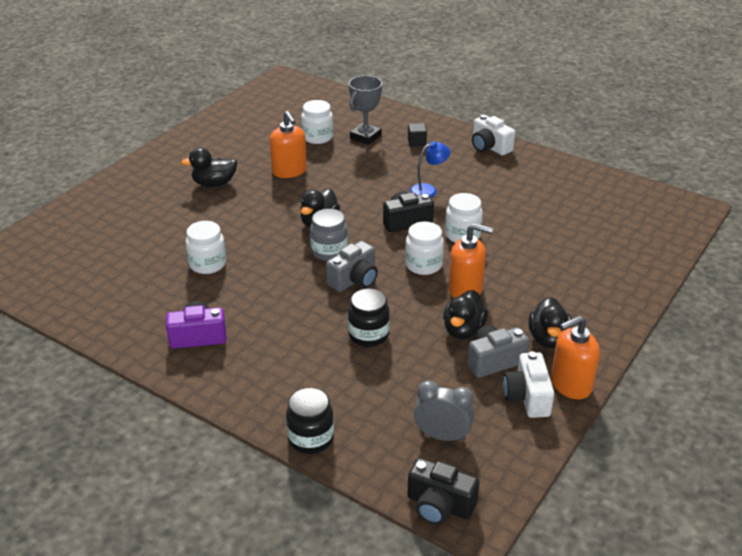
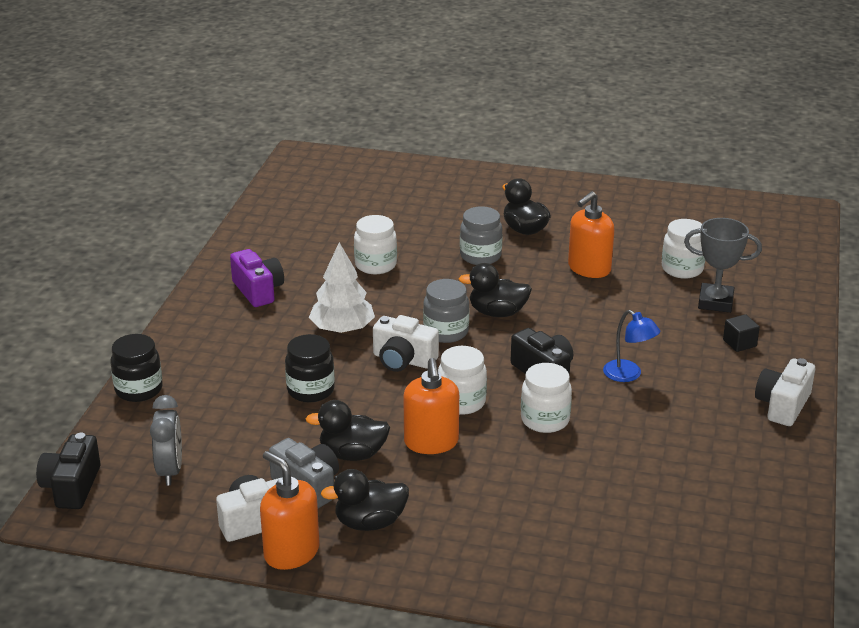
camera: 70 degrees right, 5 degrees down
(235, 212) = (480, 256): none -> grey jar
(291, 301) = (342, 329): none -> white tree
(354, 280) = (403, 360): grey camera -> white camera

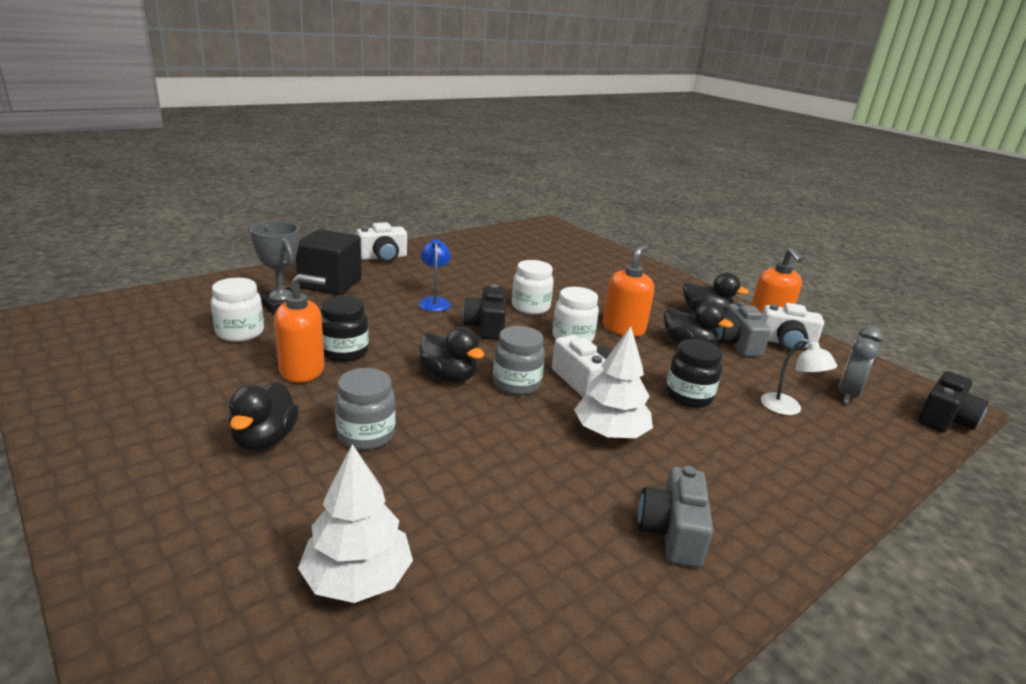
camera: 145 degrees left, 5 degrees down
(139, 390) = (873, 474): black jar -> black jar (344, 352)
(221, 421) = (788, 409): none -> white lamp
(258, 291) = (672, 533): purple camera -> grey camera
(375, 265) = (490, 489): white jar -> none
(385, 211) = (357, 579): none -> white tree
(739, 343) = (330, 283): black cube -> black cube, size x2.24

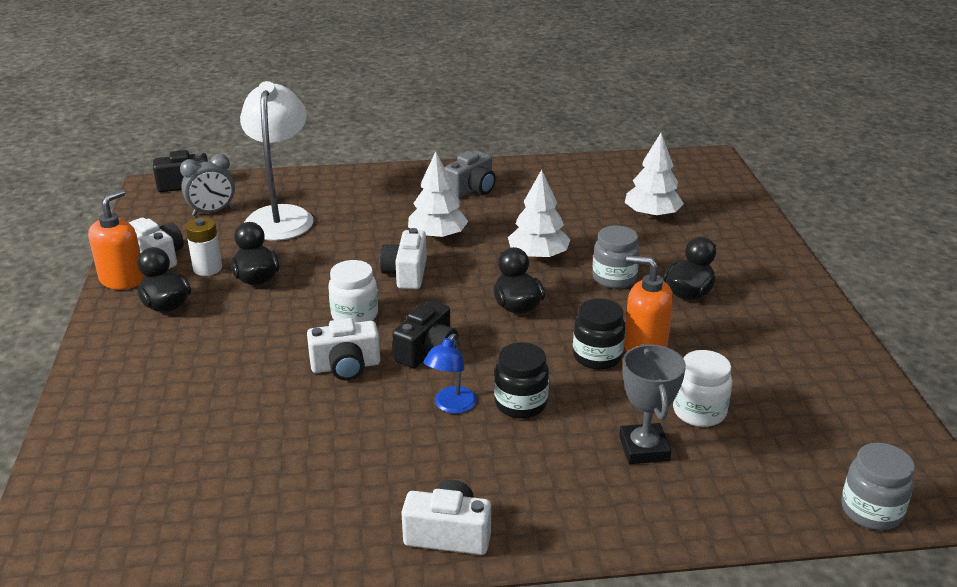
camera: 145 degrees left, 5 degrees up
(330, 283) = (565, 480): black cube -> none
(475, 440) = (538, 256): none -> white tree
(516, 384) = (465, 286): grey jar -> grey jar (871, 511)
(530, 307) = (346, 366): white jar -> white camera
(623, 328) = (286, 312): orange soap dispenser -> none
(688, 396) = (339, 242): black jar -> black jar (520, 404)
(736, 344) = (207, 268): grey camera -> white battery
(788, 409) = (281, 216): white lamp -> white lamp, size x2.11

